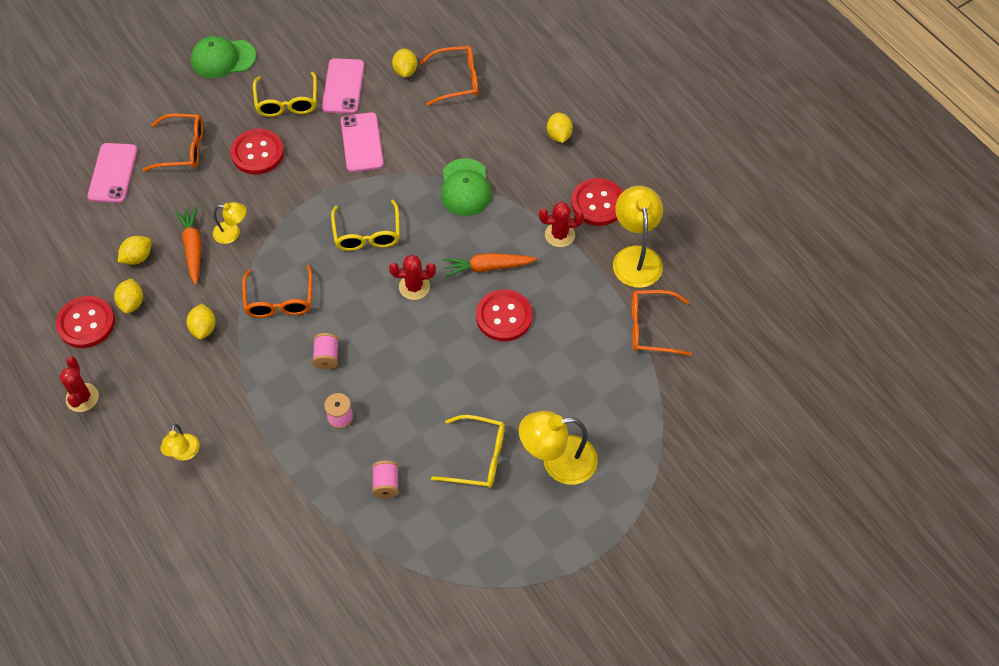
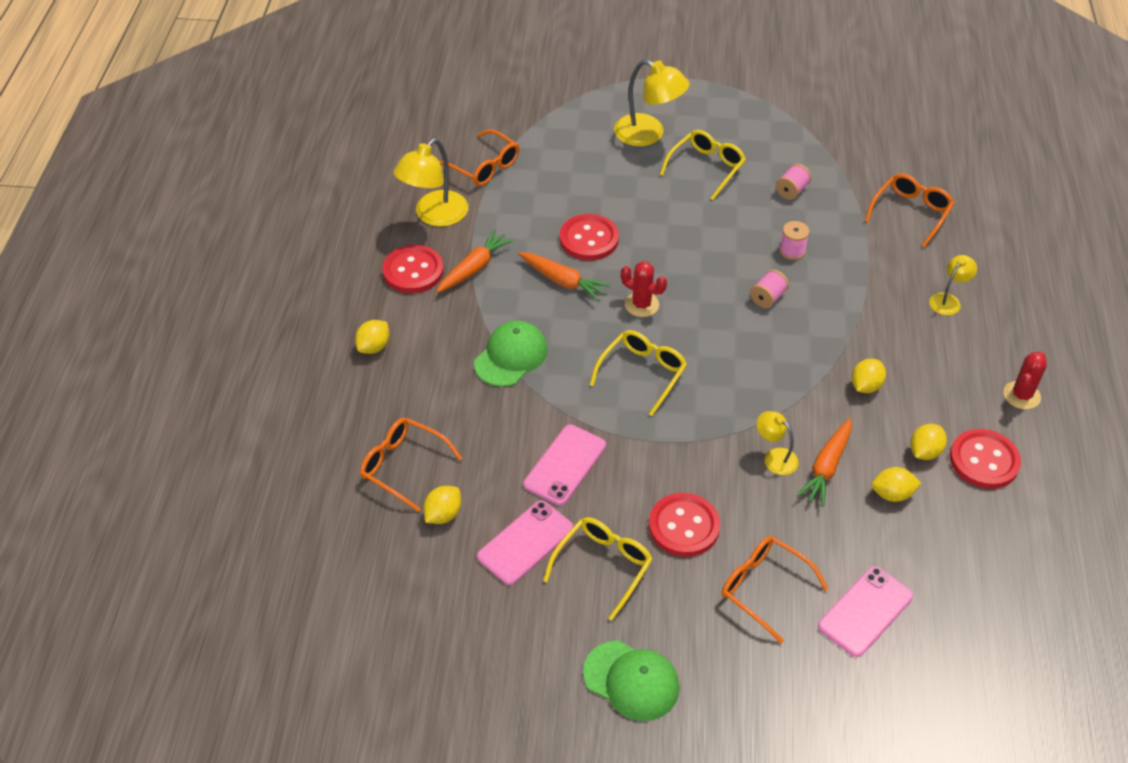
camera: 140 degrees left, 10 degrees down
(279, 299) = (774, 367): orange glasses -> orange glasses (910, 213)
(477, 457) = (706, 168): yellow glasses -> yellow glasses turned 75 degrees clockwise
(559, 235) = (474, 268): red cactus -> orange carrot

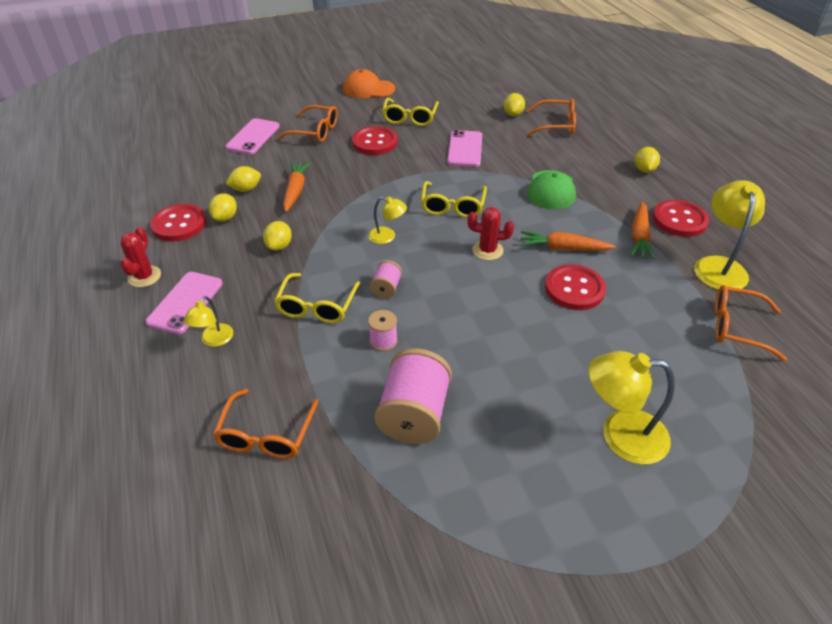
camera: 155 degrees right, 5 degrees down
(525, 542) = (459, 115): pink phone -> pink phone (185, 302)
(631, 680) = (368, 89): green cap -> orange cap
(706, 168) = (524, 410): yellow glasses -> yellow glasses (317, 306)
(775, 457) = (333, 187): yellow lamp -> yellow lamp (387, 237)
(791, 191) = (414, 414): pink spool -> pink spool, size x2.02

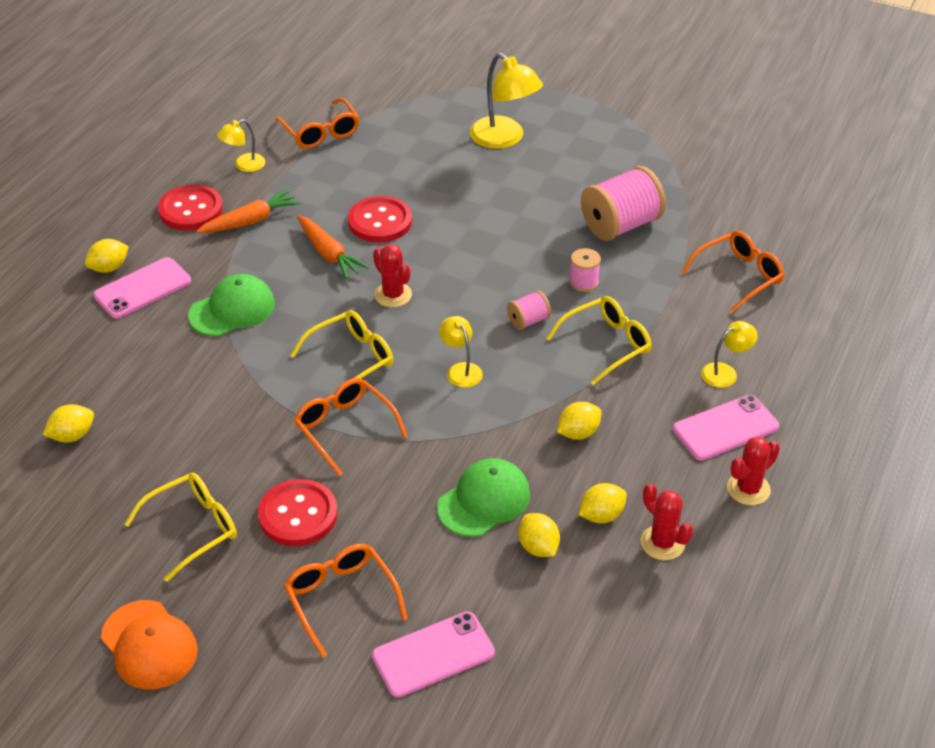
camera: 135 degrees left, 0 degrees up
(179, 224) = (662, 543): red button -> red cactus
(246, 189) = (538, 547): yellow lemon -> yellow lemon turned 45 degrees clockwise
(295, 191) = (484, 501): orange carrot -> green cap
(465, 149) = (218, 423): pink phone -> pink phone (142, 288)
(555, 125) = (65, 382): orange glasses -> orange glasses (345, 429)
(718, 266) = (244, 165): yellow lamp -> yellow lamp, size x0.55

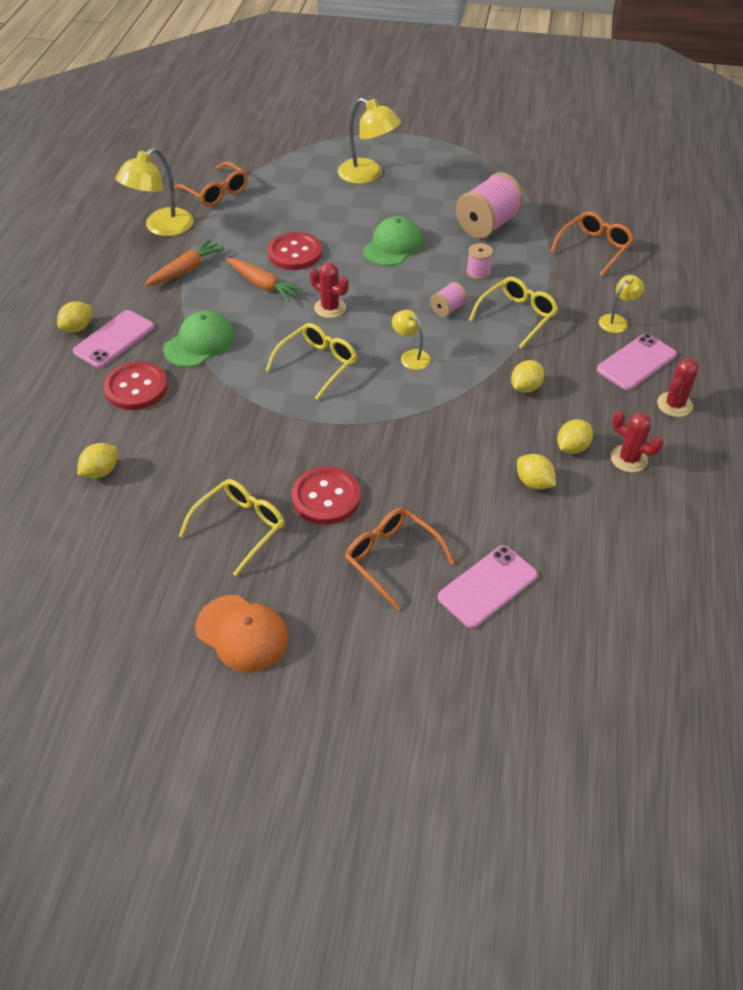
camera: 15 degrees left, 5 degrees up
(191, 210) = (130, 270): red button -> red button (136, 388)
(244, 165) = (161, 227): yellow lamp -> yellow lamp, size x1.82
(345, 429) = (336, 420): orange glasses -> none
(484, 501) = (474, 455): green cap -> green cap (393, 246)

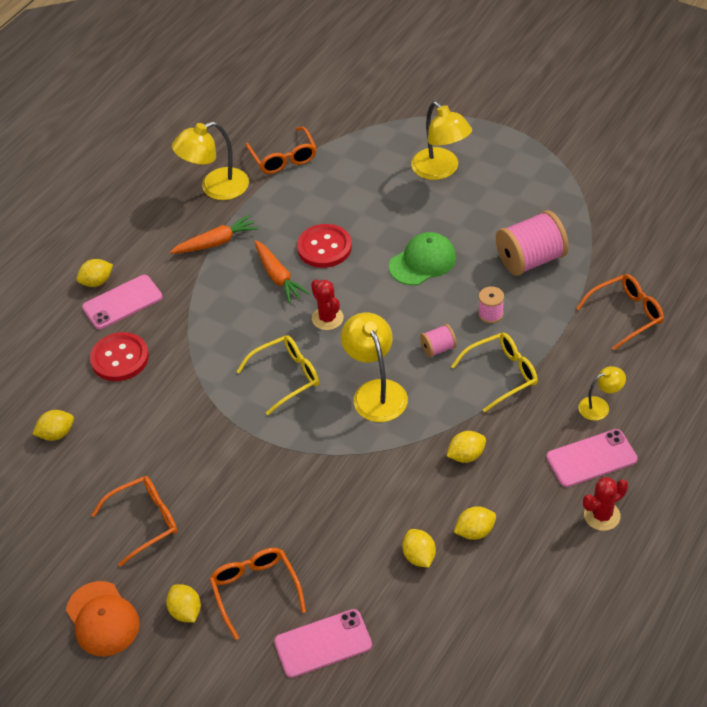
camera: 25 degrees right, 0 degrees up
(199, 343) = (193, 326): green cap -> none
(239, 528) = (144, 522): yellow glasses -> orange glasses
(326, 497) = (228, 515): red button -> none
(329, 599) = (186, 611): none -> yellow lemon
(411, 356) = (376, 392): yellow lamp -> yellow lamp, size x1.82
(629, 459) = (522, 559): red cactus -> none

